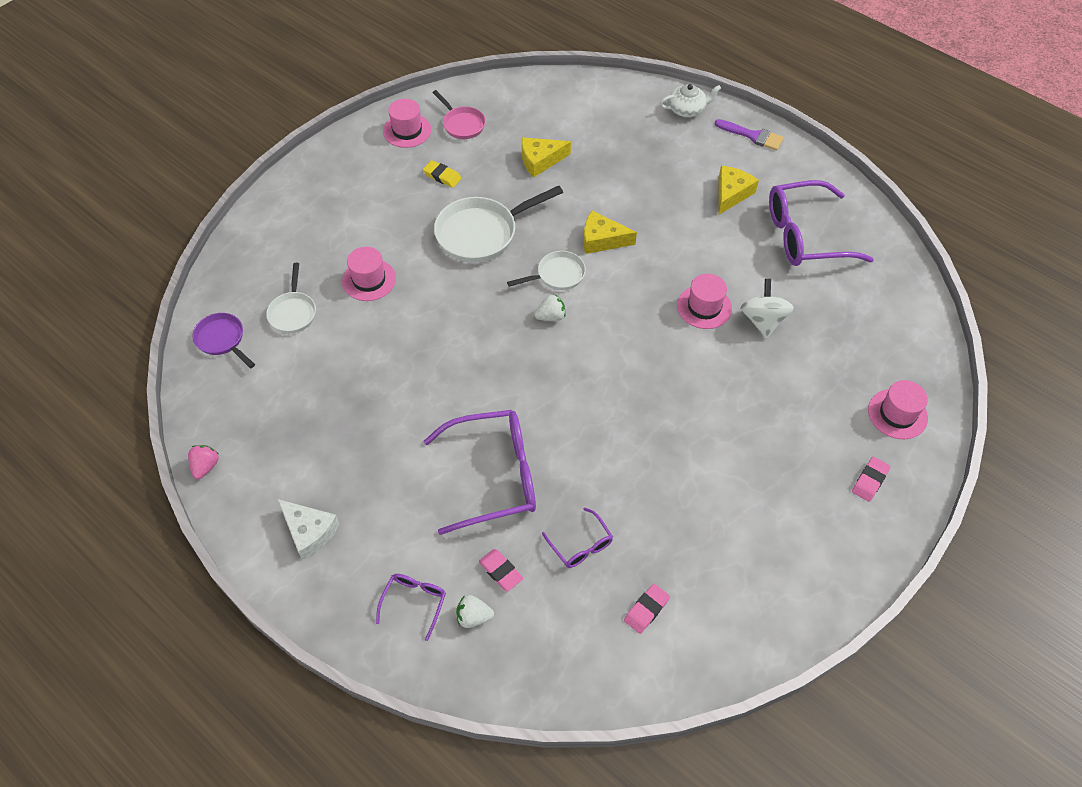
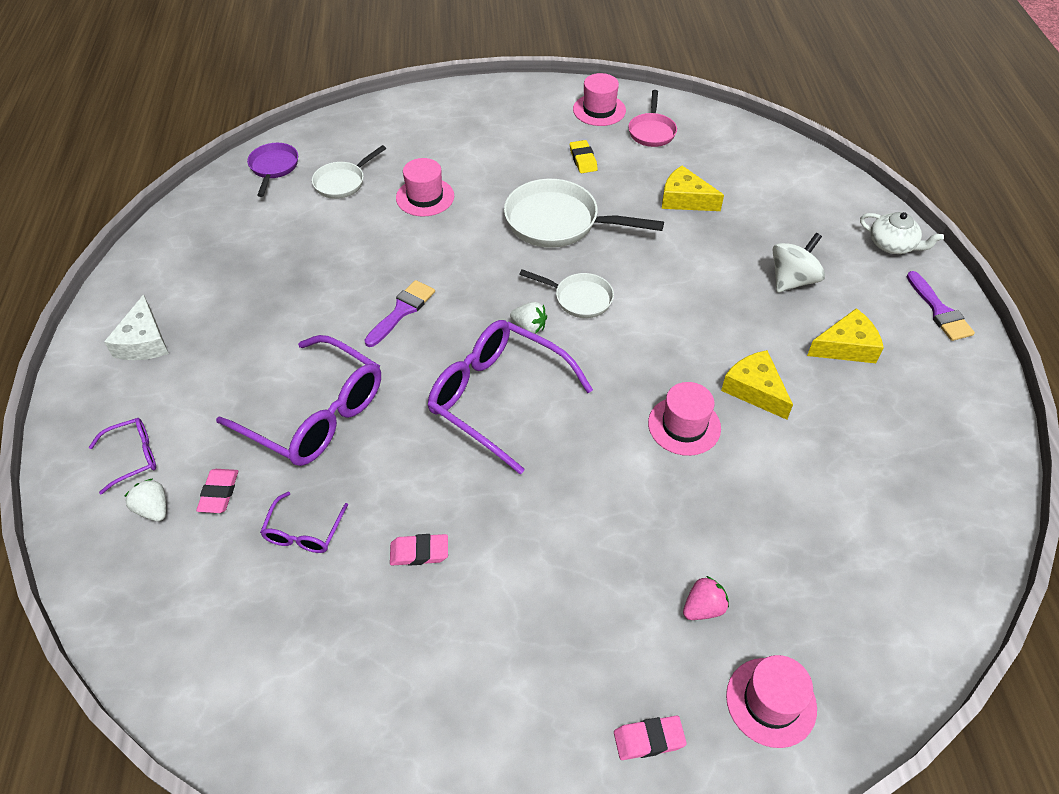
camera: 45 degrees right, 5 degrees down
(206, 466) = (149, 243): pink strawberry -> pink strawberry (703, 608)
(459, 368) = (402, 311): none -> purple brush
(602, 240) = (658, 298): yellow cheese -> yellow cheese (754, 390)
(646, 610) = (279, 641): pink eraser -> pink eraser (419, 552)
(763, 321) = (730, 484): white spinning top -> white spinning top (792, 280)
(805, 235) = (884, 440): purple glasses -> purple glasses (497, 397)

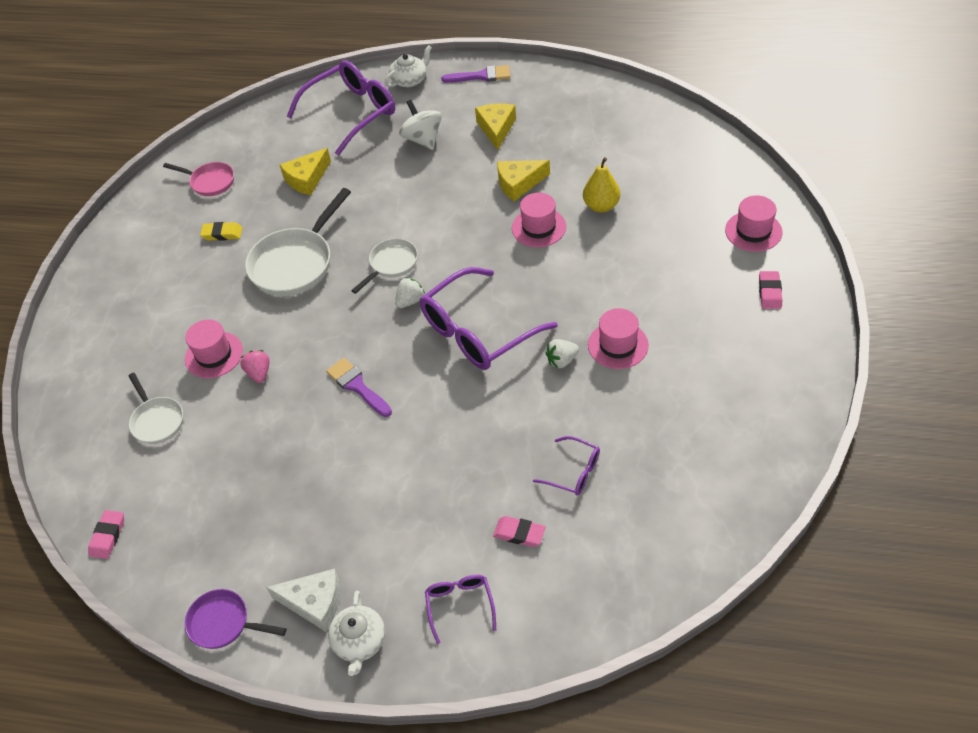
camera: 70 degrees left, 0 degrees up
(99, 385) = (359, 641): none -> white teapot
(153, 509) = (523, 585): white strawberry -> white strawberry (562, 360)
(274, 168) = (99, 482): purple pan -> purple pan (223, 623)
(316, 414) = (455, 458): purple glasses -> purple glasses (352, 113)
(419, 552) = (609, 397): pink eraser -> pink eraser (108, 536)
(599, 110) = (159, 211): pink hat -> pink hat (618, 345)
(703, 608) = (685, 248): pink strawberry -> pink strawberry (259, 373)
(749, 488) = (601, 206): none -> yellow pear

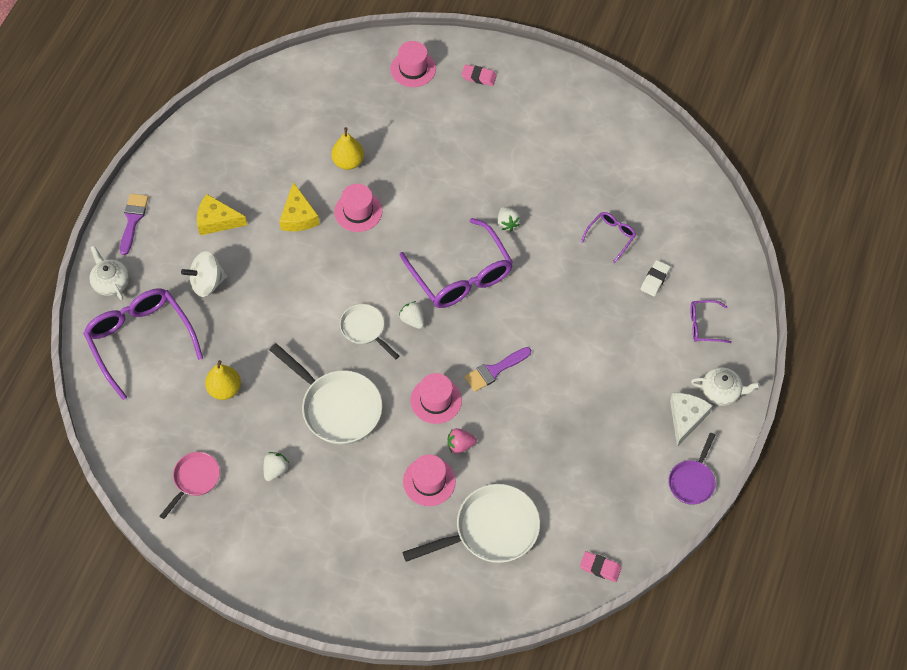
camera: 85 degrees left, 10 degrees up
(157, 421) = (491, 530): white pan -> white pan, size x1.74
(222, 234) = (275, 470): yellow eraser -> white strawberry
(307, 179) = (225, 389): yellow cheese -> yellow pear
(519, 533) = (655, 280): pink eraser -> white eraser
(618, 345) = (502, 184): pink hat -> pink hat (436, 400)

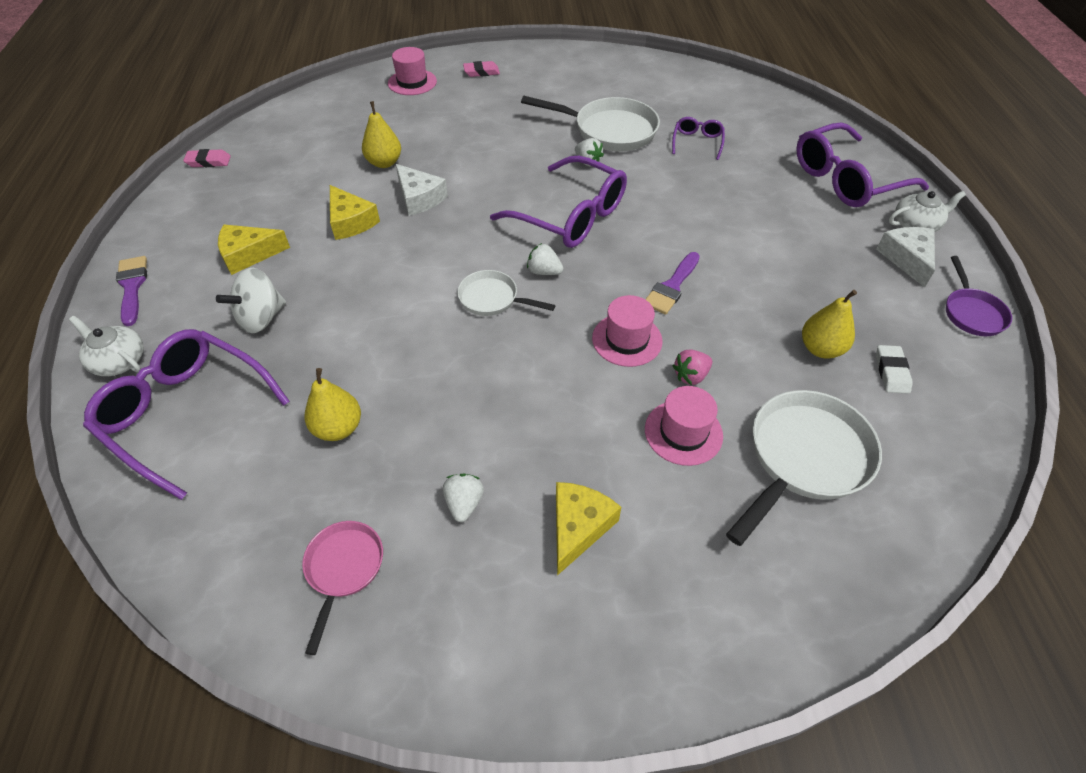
camera: 25 degrees left, 10 degrees down
(331, 512) = (578, 527): none -> yellow cheese
(337, 407) = (508, 392): white pan -> white pan (609, 131)
(358, 211) = (419, 198): pink hat -> white cheese
(561, 462) = (821, 349): none -> yellow pear
(600, 567) = (968, 446): pink eraser -> pink eraser (208, 161)
(655, 280) = (767, 160): white eraser -> white eraser (891, 372)
(704, 325) = (846, 179): purple glasses -> purple glasses, size x2.09

